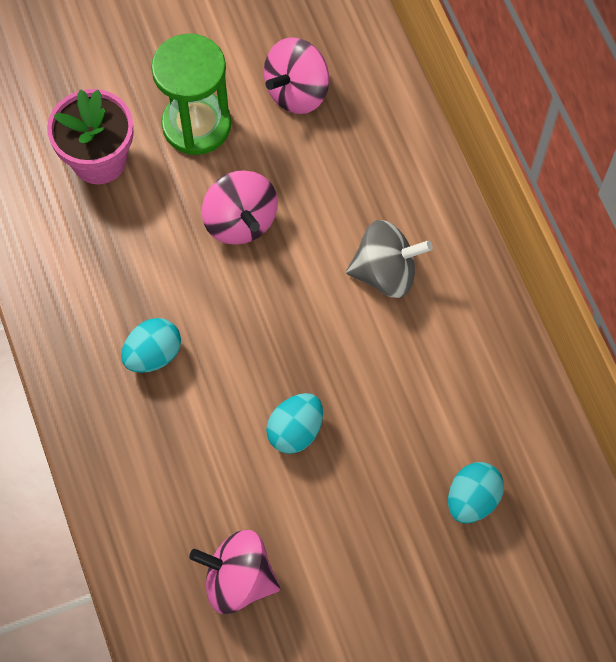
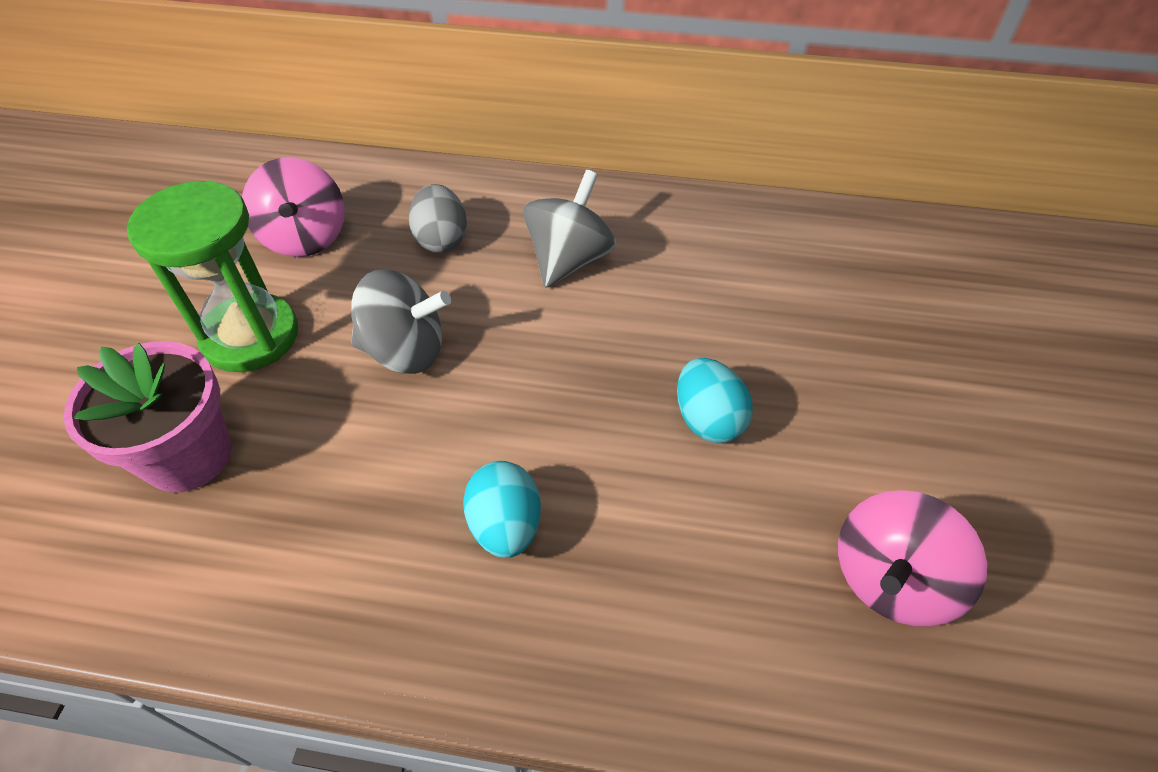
camera: 60 degrees left, 15 degrees down
(240, 221) = (405, 351): pink spinning top -> grey spinning top
(351, 178) = (441, 239): none -> grey egg
(472, 499) = (873, 304): turquoise egg -> none

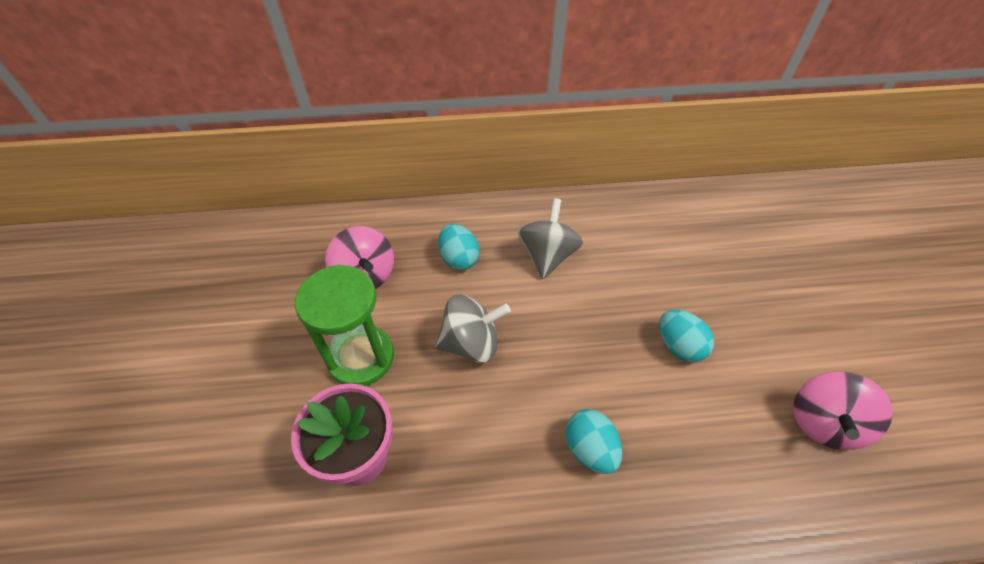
camera: 15 degrees left, 0 degrees up
(441, 239) = (459, 259): grey egg -> turquoise egg

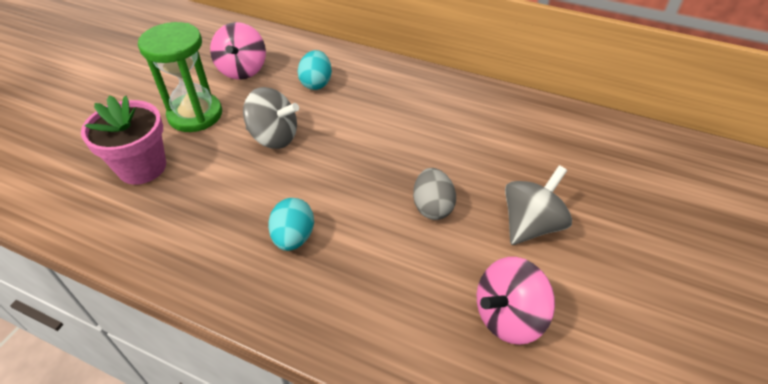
camera: 30 degrees right, 5 degrees down
(547, 256) = (385, 106): grey spinning top -> grey spinning top (530, 225)
(679, 346) = (432, 207): turquoise egg -> grey egg

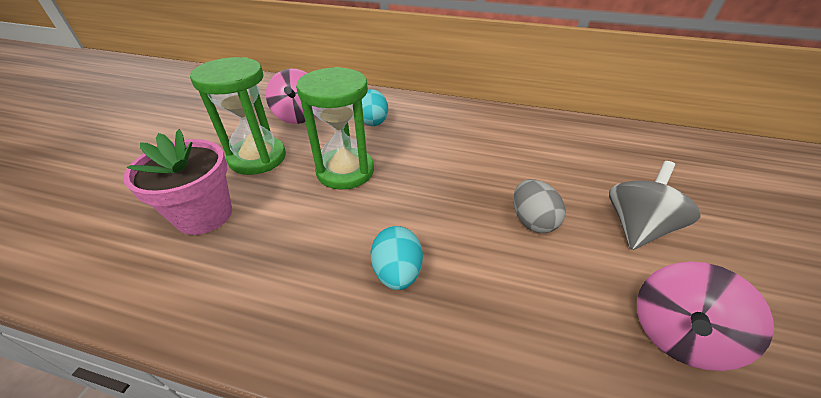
camera: 10 degrees left, 5 degrees down
(274, 137) = (345, 171): grey spinning top -> green hourglass

